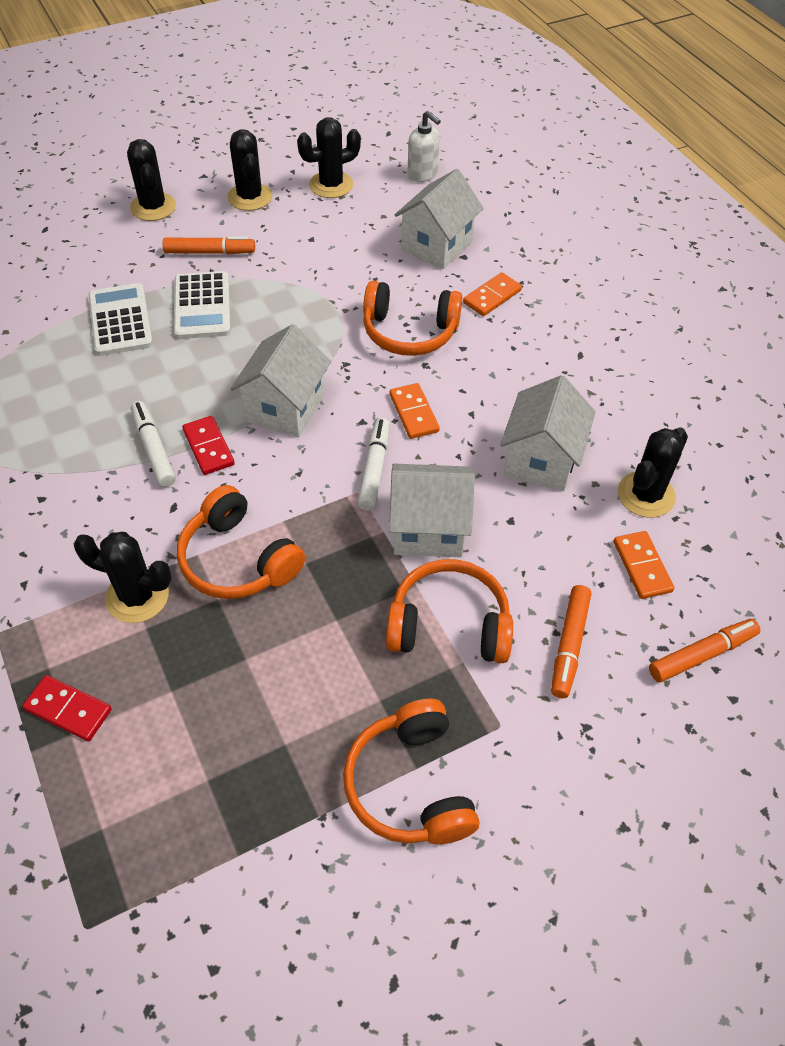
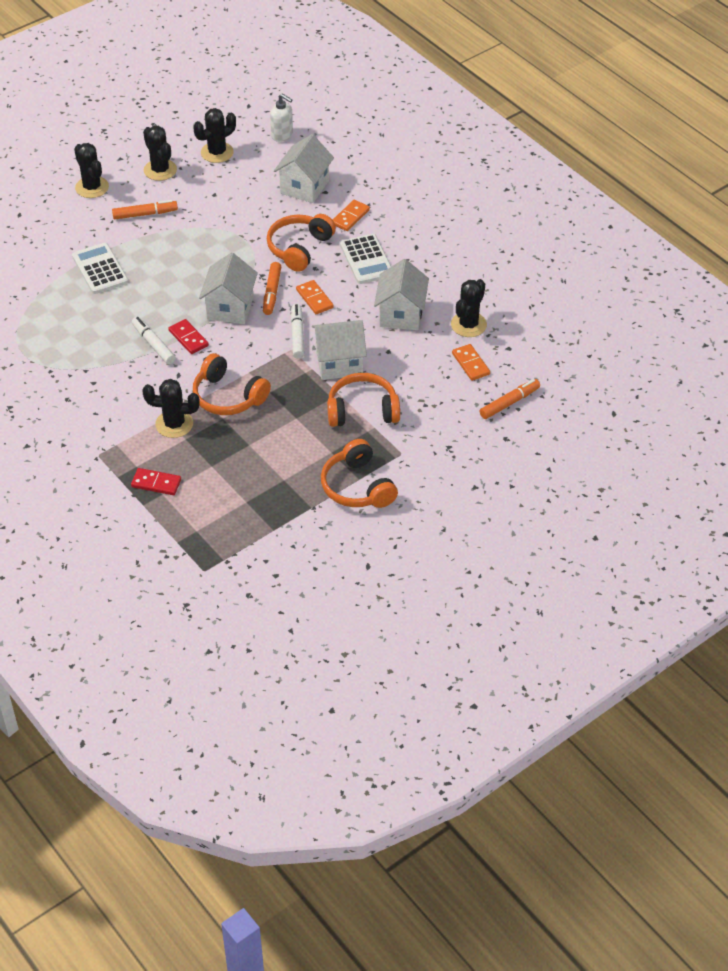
camera: 10 degrees left, 5 degrees down
(202, 306) = (153, 252): white calculator -> white calculator (366, 260)
(409, 331) = (299, 248): orange headphones -> orange headphones turned 120 degrees clockwise
(569, 645) = (433, 410): orange marker -> orange marker (272, 292)

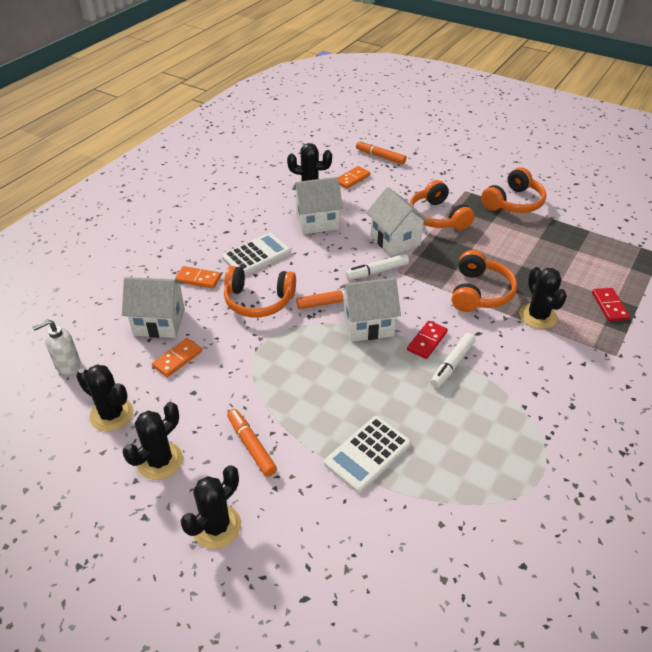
camera: 110 degrees left, 5 degrees down
(282, 135) = (67, 365): white soap dispenser -> white soap dispenser turned 135 degrees counterclockwise
(314, 299) = (324, 273): orange domino -> orange domino (177, 359)

